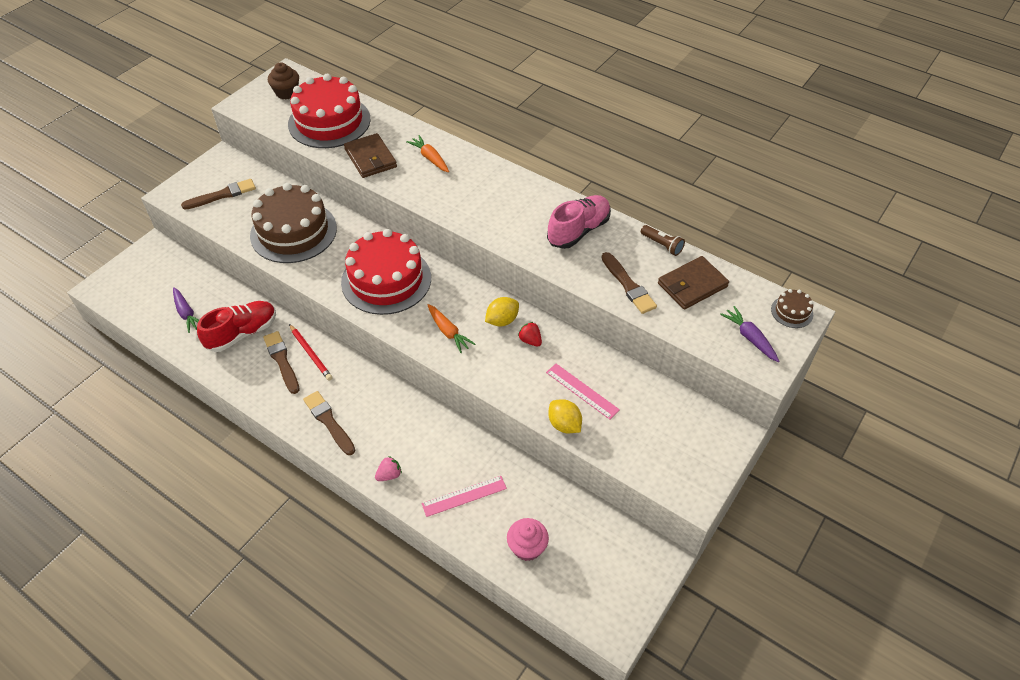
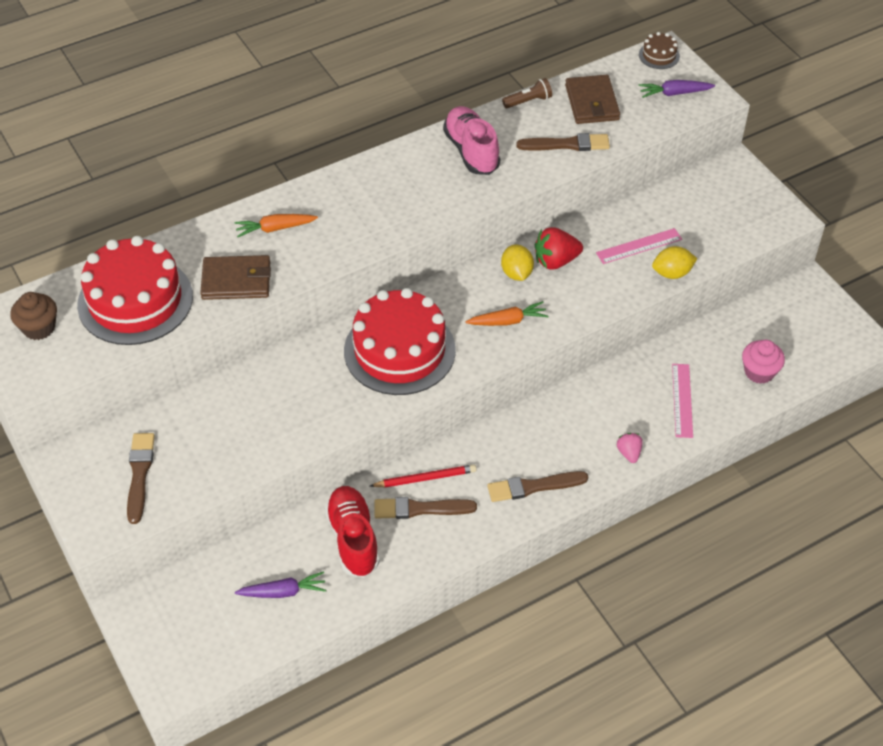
camera: 65 degrees left, 0 degrees up
(293, 232) = (262, 415): brown cake -> none
(530, 340) = (556, 261): red strawberry -> red strawberry, size x1.69

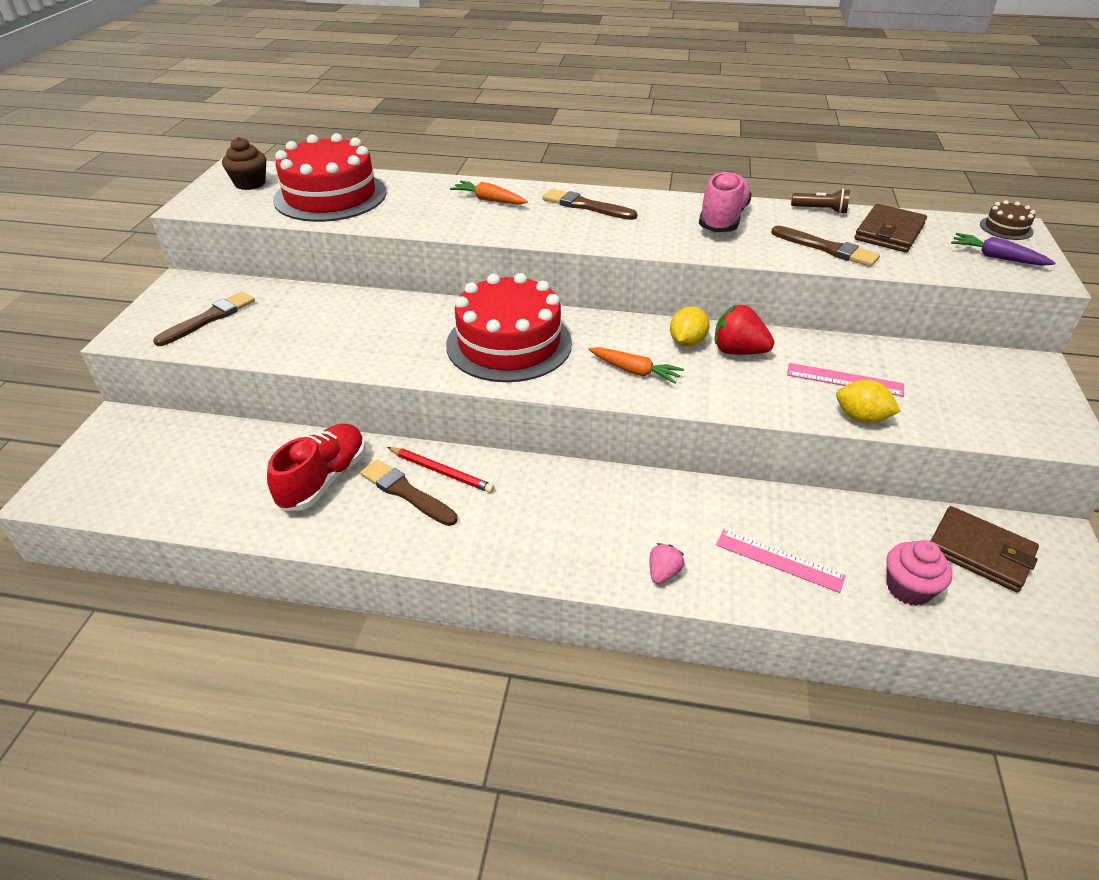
camera: 40 degrees right, 10 degrees down
(236, 280) = (414, 215): brown wallet -> brown wallet (980, 552)
(283, 592) = (220, 482): purple carrot -> none
(533, 487) = (529, 540): brown brush -> brown brush (585, 206)
(682, 400) = (779, 560): pink ruler -> pink ruler turned 75 degrees clockwise

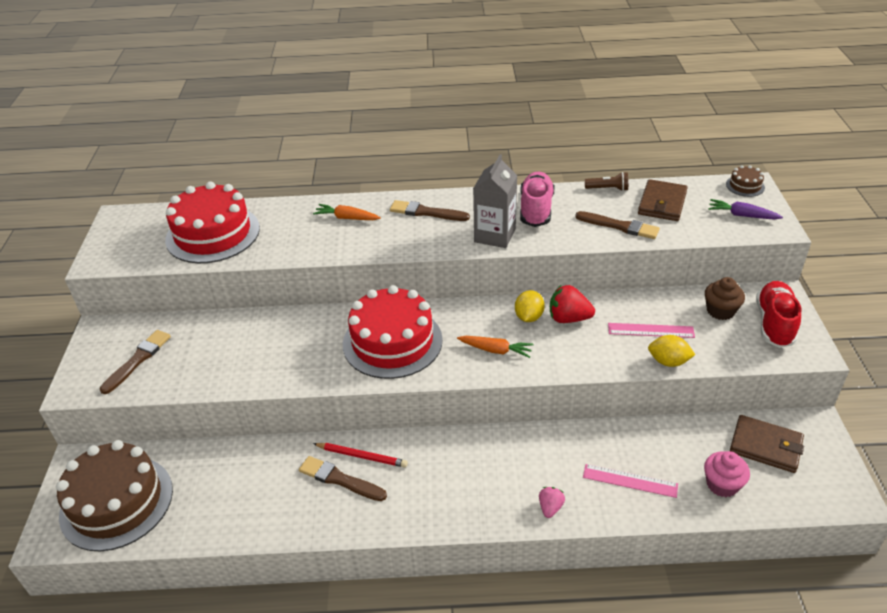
camera: 10 degrees left, 0 degrees up
(141, 471) = (116, 502): none -> brown cake
(250, 183) = (138, 231): brown cupcake -> brown cupcake (720, 311)
(324, 479) = (270, 481): red shoe -> red shoe (774, 324)
(663, 238) = (495, 235): none -> grey carton

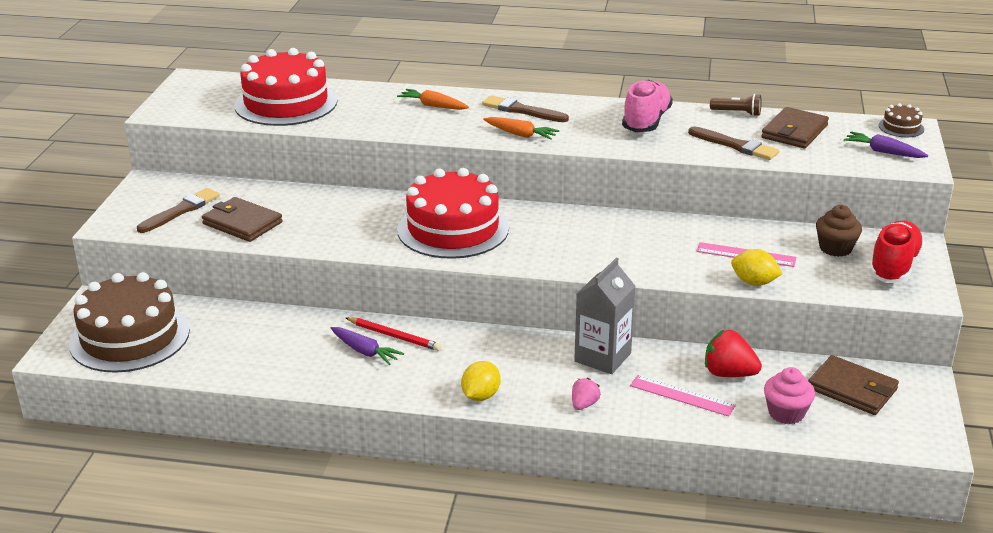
camera: 10 degrees right, 10 degrees down
(199, 366) = (242, 223): none -> brown wallet
(340, 479) = (364, 351): brown brush -> purple carrot
(495, 235) = (590, 137): grey carton -> grey carton (602, 357)
(495, 350) = (563, 249): orange carrot -> orange carrot (520, 134)
(528, 317) = (611, 227): yellow lemon -> yellow lemon (480, 396)
(568, 318) = (656, 233): red strawberry -> red strawberry (728, 373)

